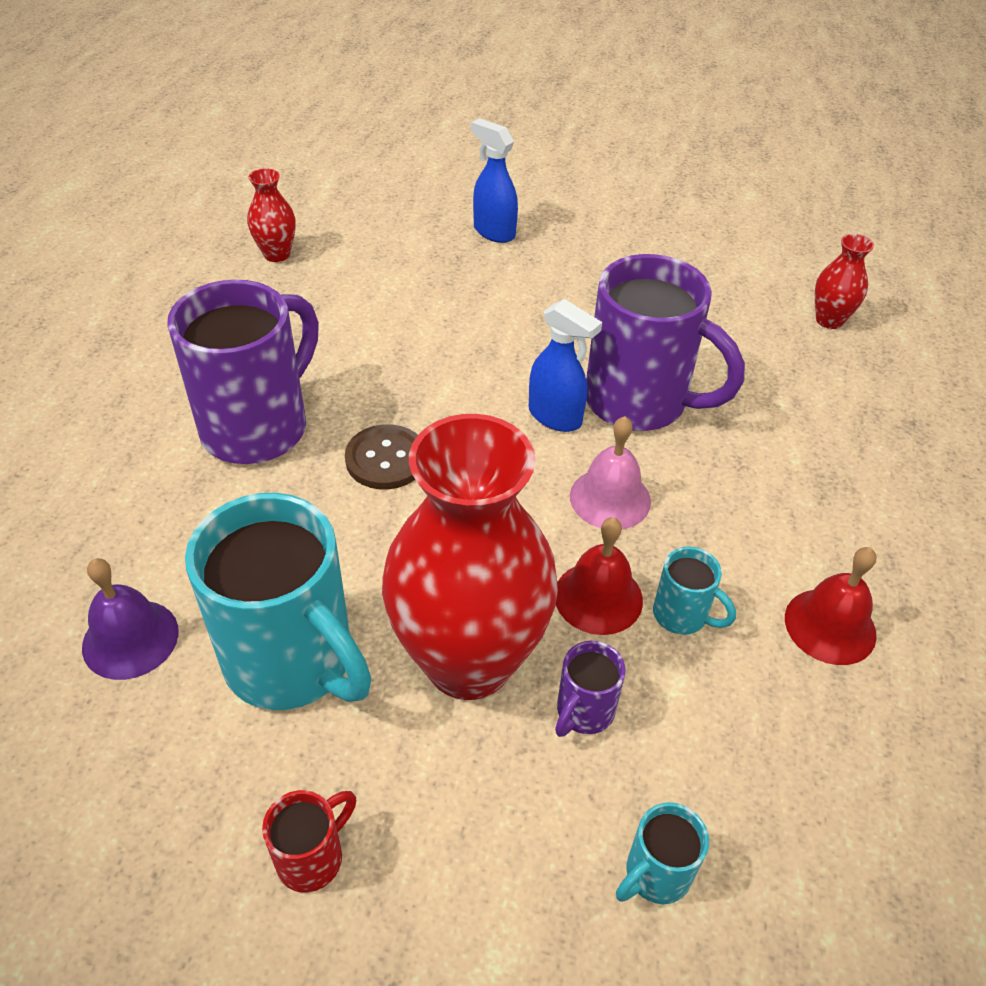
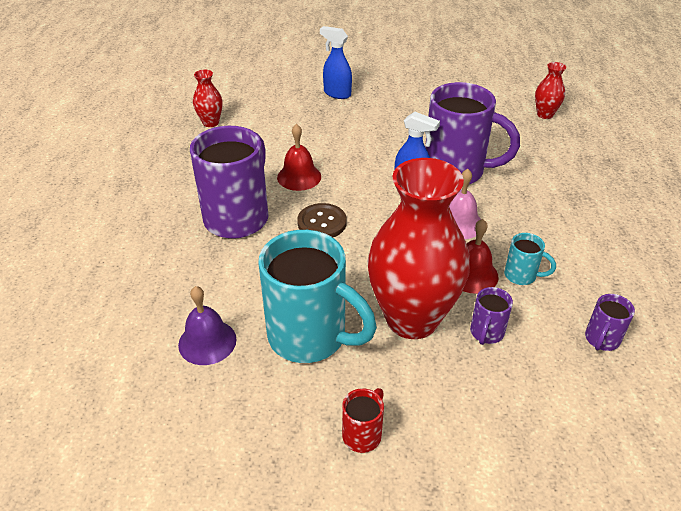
camera: 10 degrees left, 5 degrees down
(655, 874) = (556, 406): turquoise mug -> none
(779, 764) = (601, 340): none -> purple mug
(830, 626) = (603, 267): red bell -> red bell (299, 177)

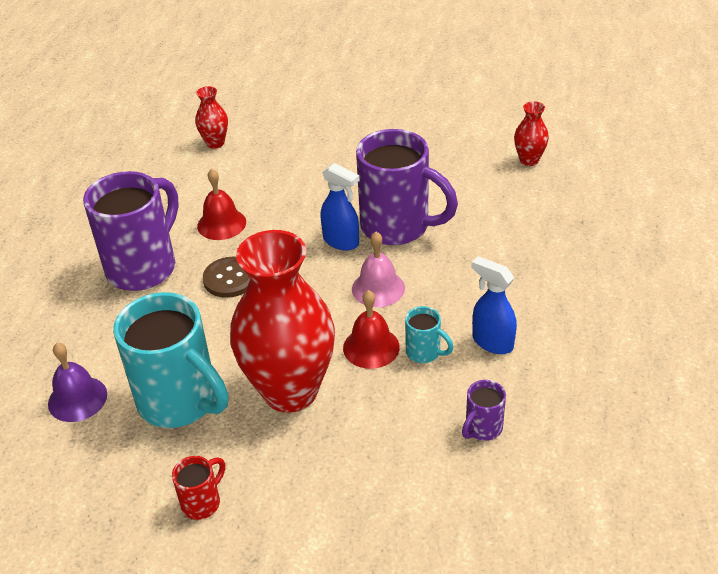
camera: 10 degrees right, 0 degrees up
(210, 123) = (144, 153): red vase -> red vase (215, 143)
(337, 93) = (295, 123): blue spray bottle -> blue spray bottle (492, 342)
(486, 333) = (362, 412): purple mug -> none

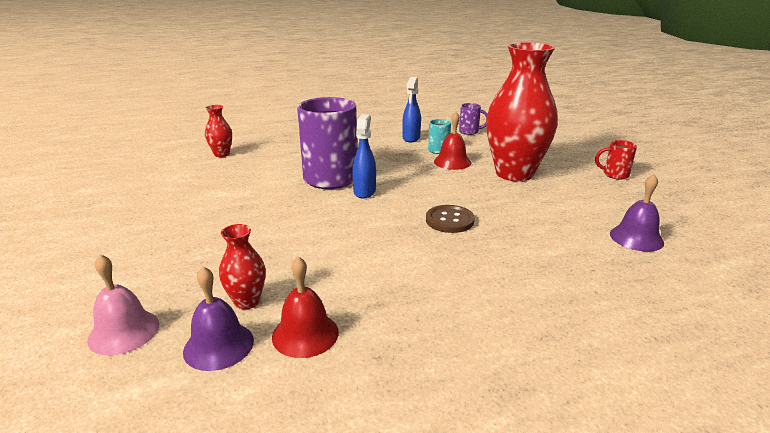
camera: 120 degrees left, 15 degrees down
(144, 267) = (483, 266): purple mug -> none
(180, 402) = (574, 201): turquoise mug -> none
(182, 128) = (218, 345): none -> purple bell
(221, 224) = (388, 247): red bell -> red bell (305, 334)
(378, 288) = (400, 170): pink bell -> pink bell (124, 332)

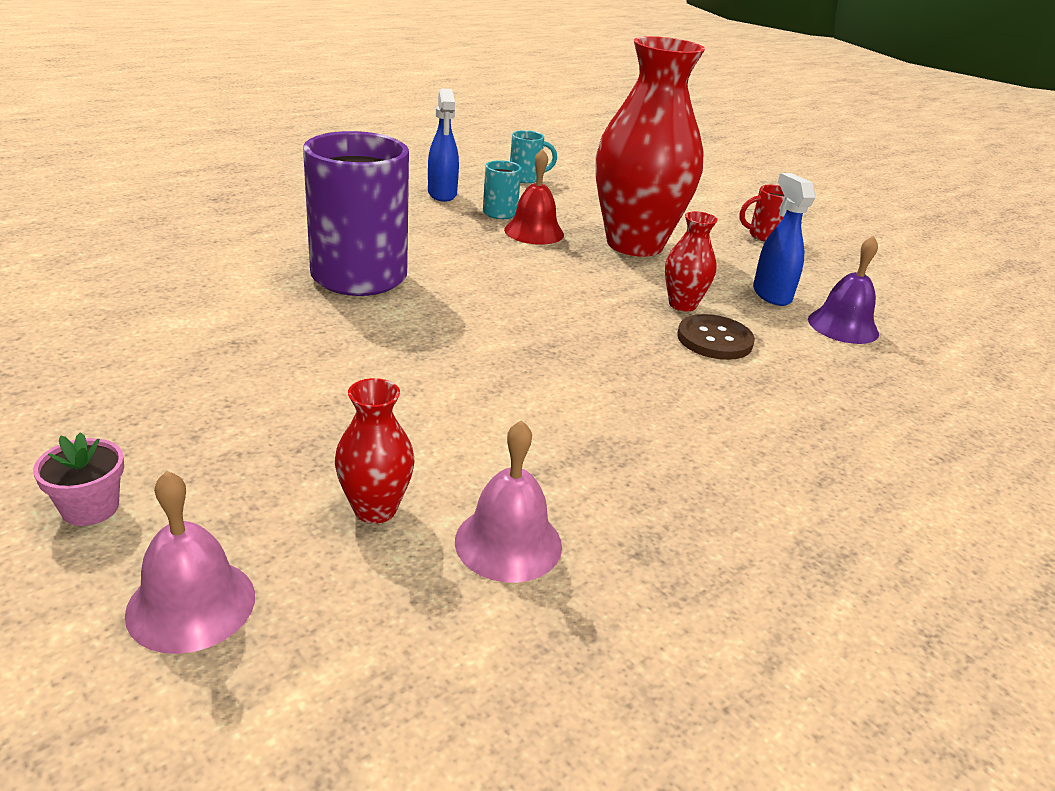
camera: 25 degrees left, 5 degrees up
(117, 276) = (90, 508): none -> pink flower pot
(218, 345) = (383, 590): purple bell -> none
(221, 154) = (115, 245): red vase -> red vase (682, 305)
(305, 334) = (508, 543): red bell -> pink bell
(364, 191) = (432, 294): blue spray bottle -> blue spray bottle (771, 294)
(449, 220) = (594, 329): brown button -> brown button (714, 340)
(470, 132) = (526, 178): purple mug -> turquoise mug

